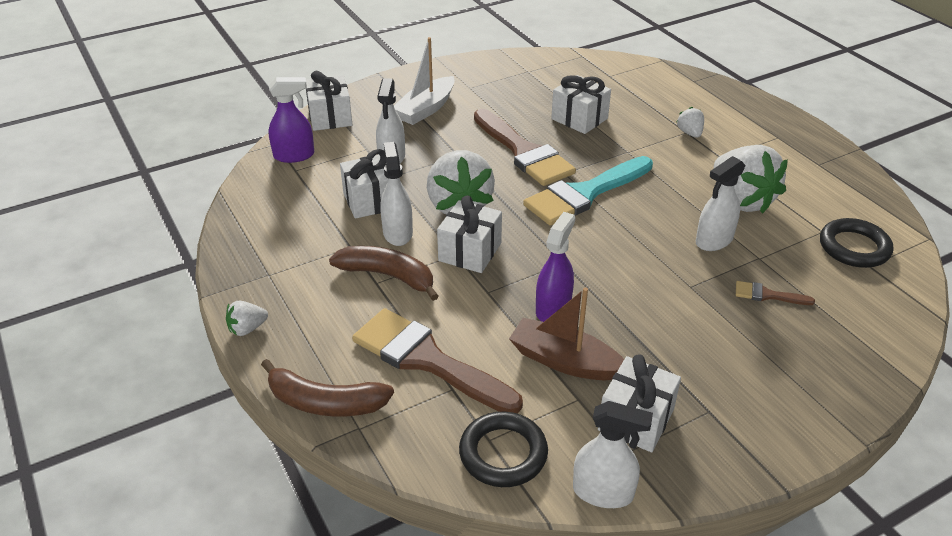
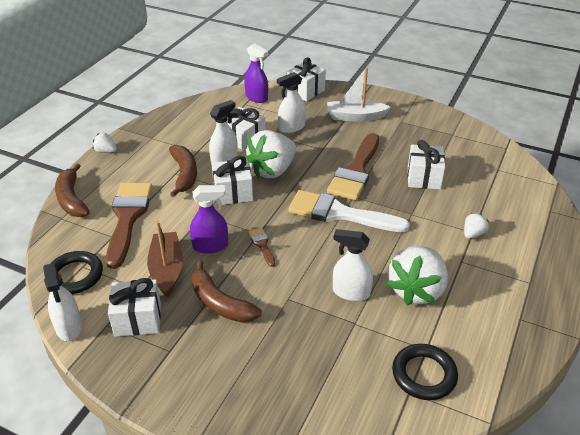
camera: 55 degrees right, 0 degrees up
(584, 194) = (339, 213): turquoise brush -> white brush
(659, 339) = (220, 303): none -> brown banana
(767, 295) = (314, 341): brown brush -> brown brush (262, 245)

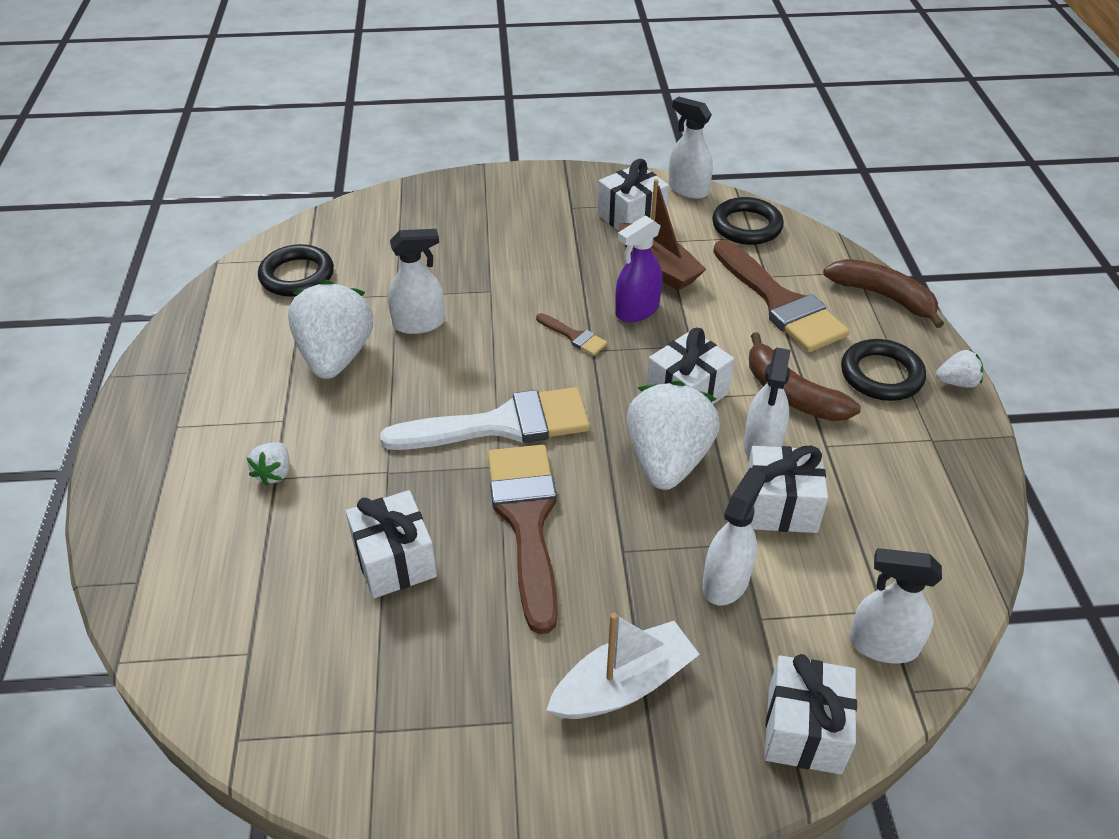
camera: 150 degrees right, 5 degrees up
(133, 166) = (881, 375): none -> black ring
(220, 303) = (562, 259): brown banana -> none
(256, 97) = (882, 645): purple spray bottle -> white spray bottle

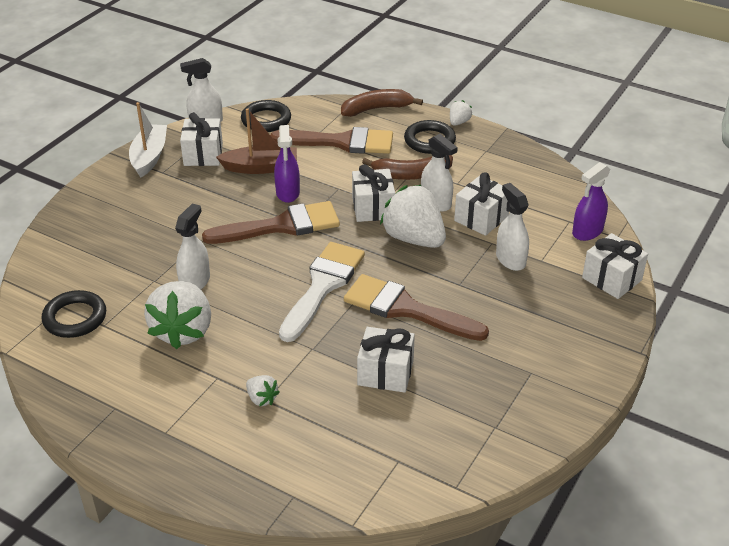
camera: 55 degrees left, 5 degrees down
(336, 356) = (183, 331): white strawberry -> white strawberry turned 120 degrees counterclockwise
(574, 336) = (282, 226): brown brush -> brown brush, size x2.29
(623, 685) = (541, 324): white boat -> white boat (149, 157)
(882, 645) = (587, 232): white spray bottle -> purple spray bottle

